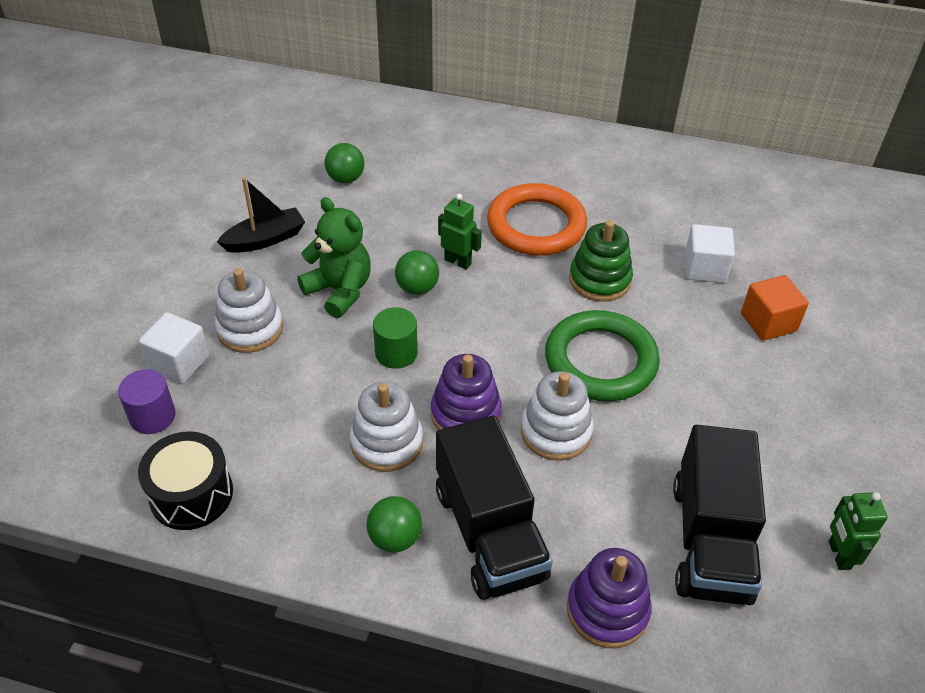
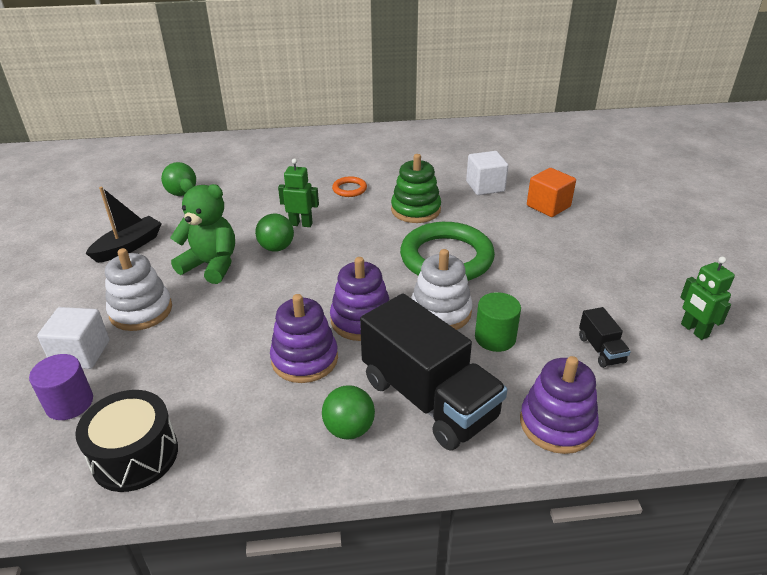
camera: 20 degrees left, 10 degrees down
(386, 442) = (304, 359): white stacking toy -> purple stacking toy
(396, 353) = (281, 294): green cylinder -> green cylinder (495, 338)
(536, 225) = (349, 189): orange ring -> orange ring, size x0.43
(710, 540) = (601, 349): black truck -> black truck, size x0.43

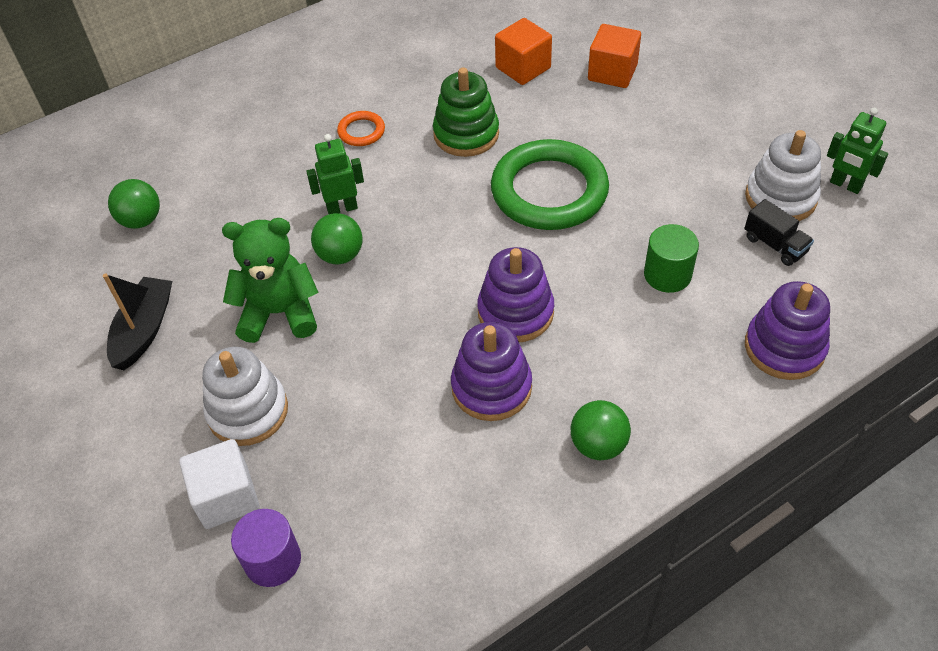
camera: 25 degrees left, 15 degrees up
(135, 455) = (404, 579): black drum -> none
(428, 399) = (650, 375): black truck -> none
(440, 312) = (591, 266): white stacking toy -> white stacking toy (780, 197)
(485, 186) = (523, 68): white cube -> orange cube

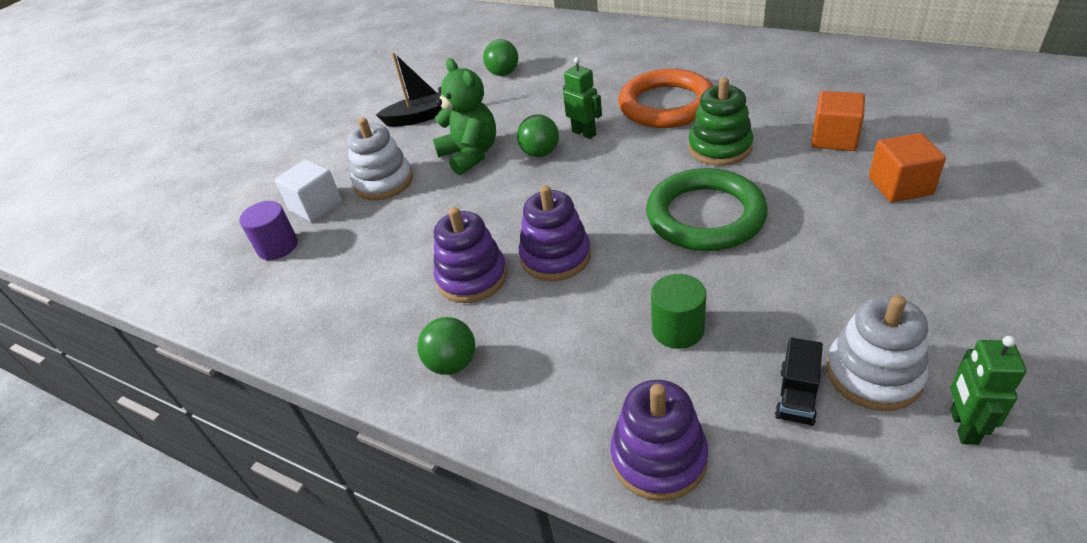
camera: 65 degrees right, 10 degrees down
(361, 131) = (666, 105): orange ring -> orange ring, size x2.30

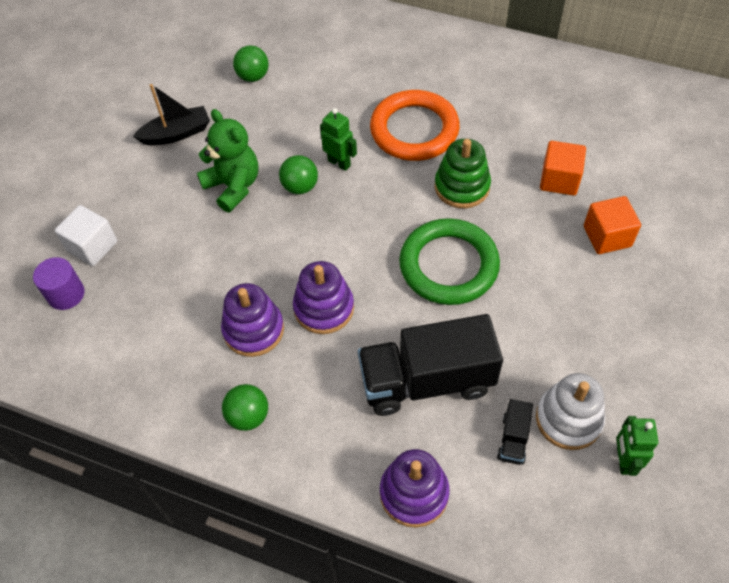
camera: 10 degrees left, 15 degrees up
(384, 182) = (154, 218): white stacking toy -> none
(677, 329) = (426, 381): green cylinder -> black truck

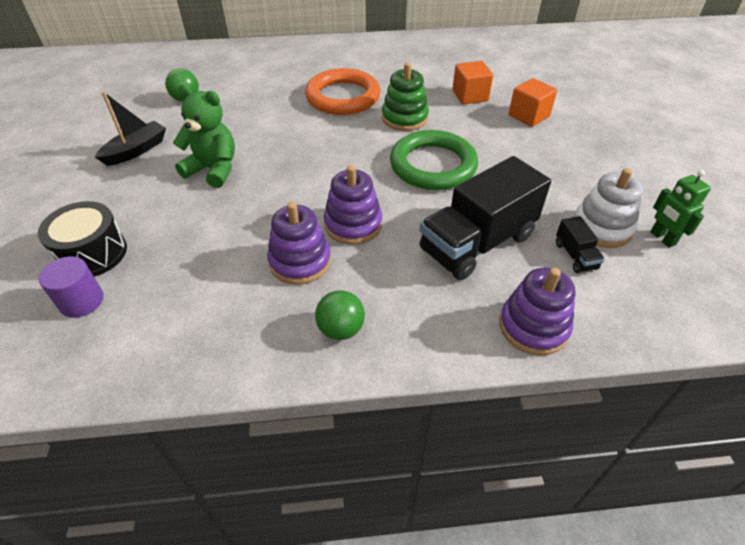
camera: 30 degrees left, 10 degrees down
(92, 246) = (92, 253): white cube -> black drum
(300, 187) = (274, 153): green ball -> none
(339, 163) = (297, 130): green robot -> none

